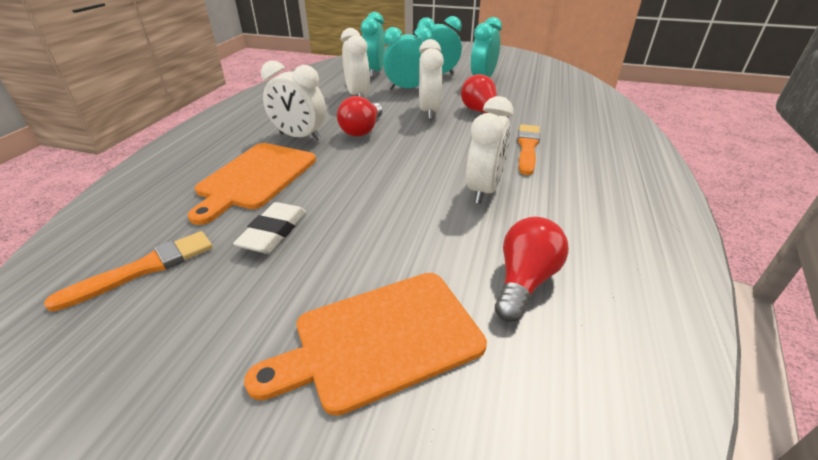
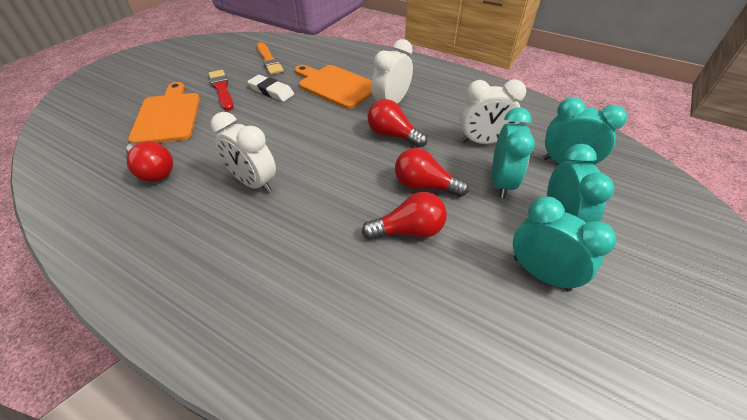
camera: 105 degrees right, 10 degrees up
(267, 297) = (222, 89): none -> red brush
(429, 111) = (424, 186): white clock -> red light bulb
(527, 148) = (305, 239): orange brush -> none

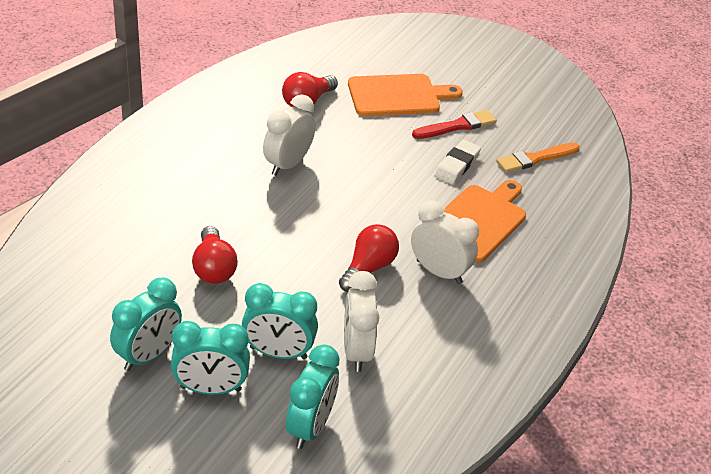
camera: 85 degrees right, 5 degrees down
(424, 186) = (276, 286): red light bulb -> none

